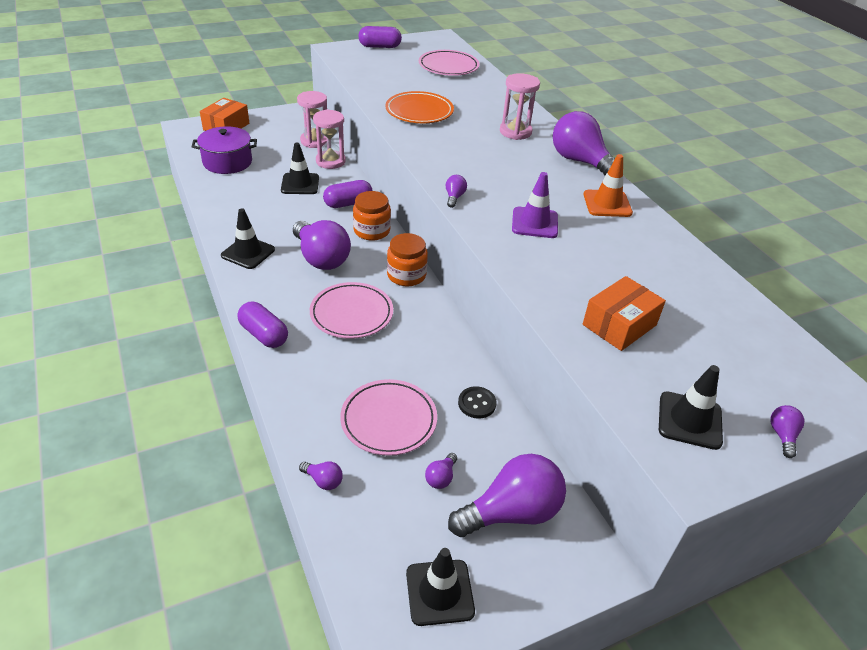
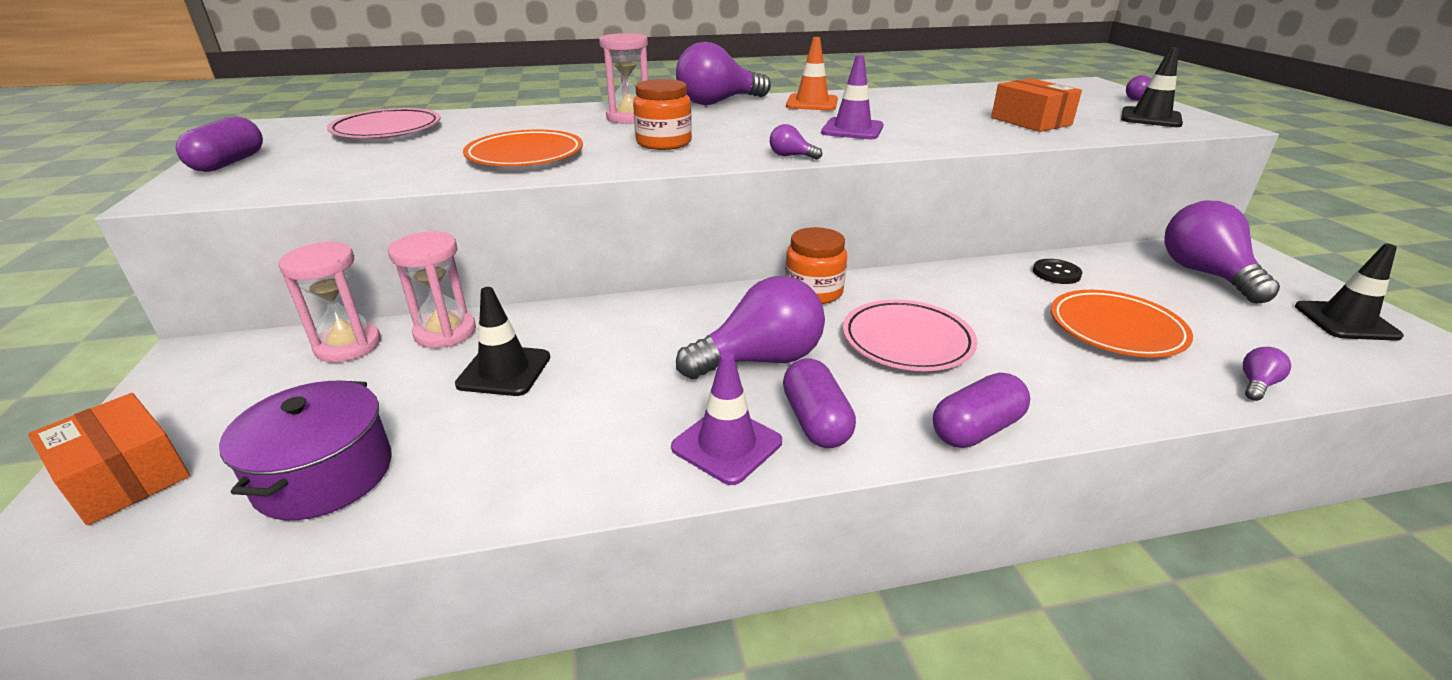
camera: 75 degrees left, 10 degrees down
(248, 253) = (727, 445): black traffic cone -> purple traffic cone
(348, 203) = (602, 324): purple capsule -> purple capsule (815, 421)
(372, 231) = (693, 309): orange jar -> orange jar (664, 143)
(388, 420) = (1116, 329): pink plate -> orange plate
(441, 477) = (1187, 305): purple light bulb -> none

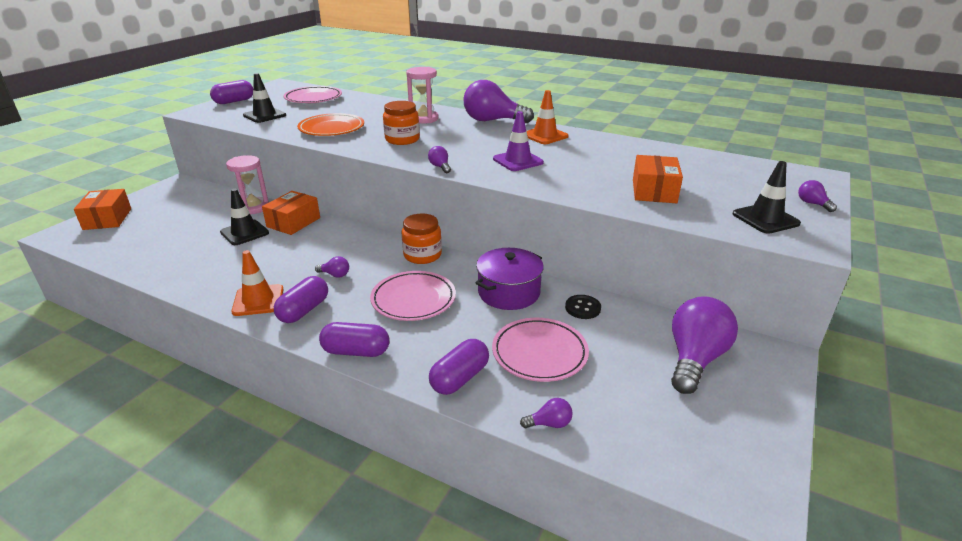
camera: 40 degrees right, 0 degrees up
(324, 474) = (144, 244): purple pot -> purple pot (509, 292)
(348, 346) = (219, 199): pink hourglass -> none
(559, 325) = (293, 222): none -> orange box
(727, 445) = (258, 300): purple traffic cone -> orange traffic cone
(760, 360) = (335, 275): purple light bulb -> purple light bulb, size x0.42
(1116, 329) = (539, 353): orange plate -> pink plate
(1117, 391) = (460, 378): none -> purple capsule
(1346, 321) = (726, 438): black traffic cone -> black traffic cone (264, 115)

